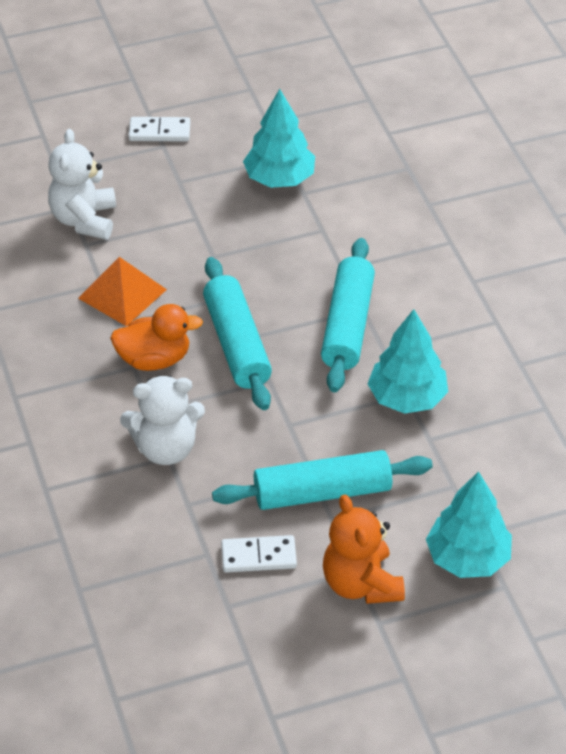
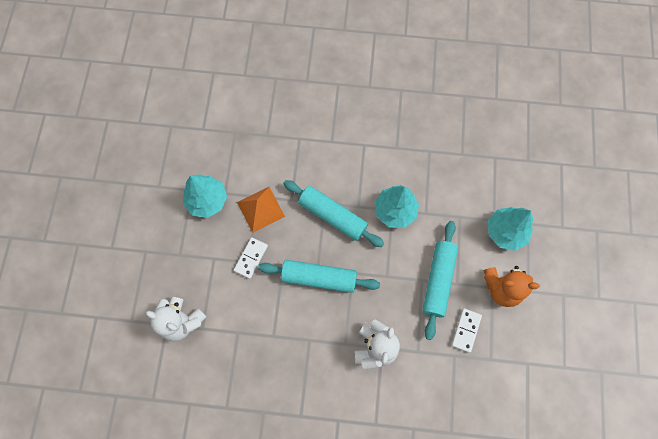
camera: 65 degrees left, 25 degrees up
(122, 293) = (251, 323): orange pyramid -> orange pyramid (260, 209)
(154, 359) = (309, 326): orange duck -> none
(159, 132) = (132, 248): white domino -> white domino (251, 258)

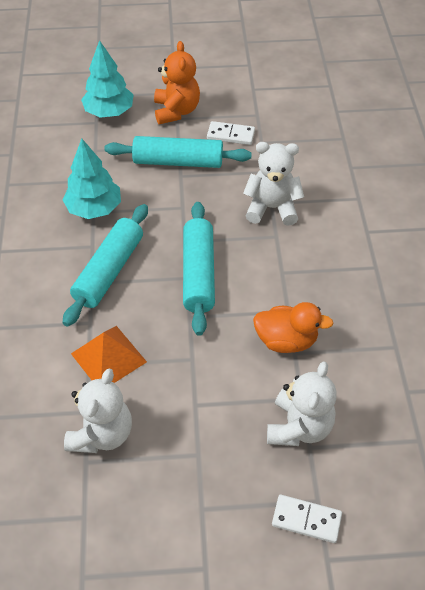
camera: 100 degrees left, 20 degrees down
(207, 200) = (102, 434): turquoise tree -> white teddy bear
(248, 329) = (286, 340): none -> orange duck
(251, 258) = (186, 356): white domino -> white domino (306, 520)

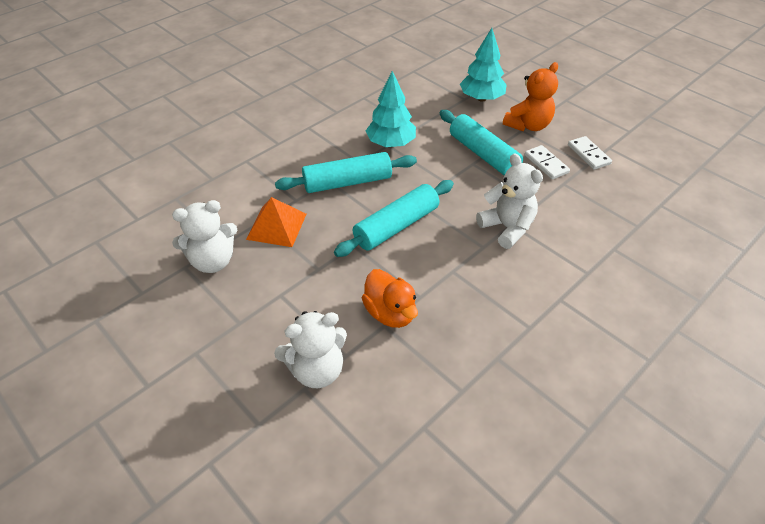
camera: 50 degrees right, 5 degrees down
(306, 520) = (235, 426): white domino -> white domino (588, 154)

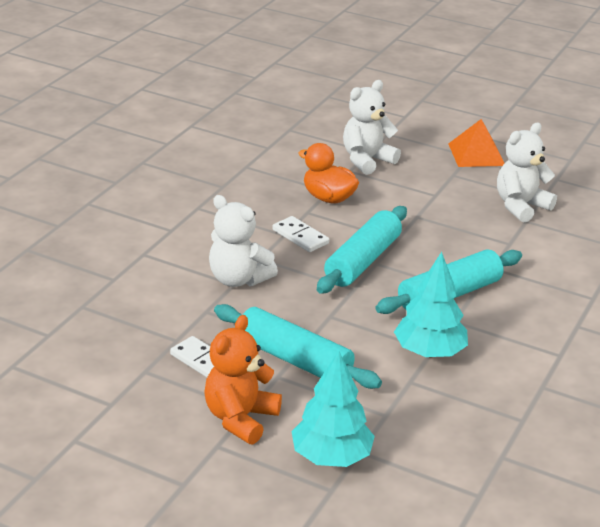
camera: 160 degrees right, 15 degrees down
(276, 226) = (489, 241): orange pyramid -> orange pyramid (476, 154)
(588, 154) = (142, 386): white domino -> white domino (300, 236)

